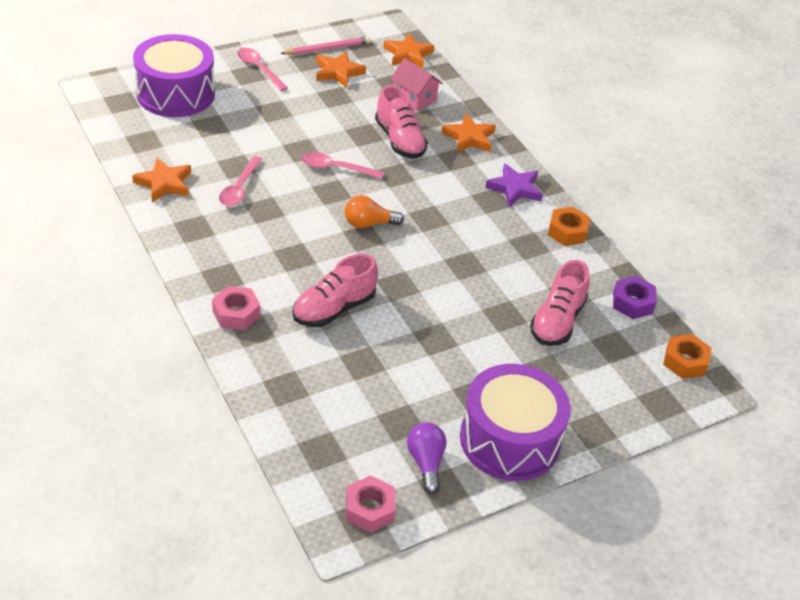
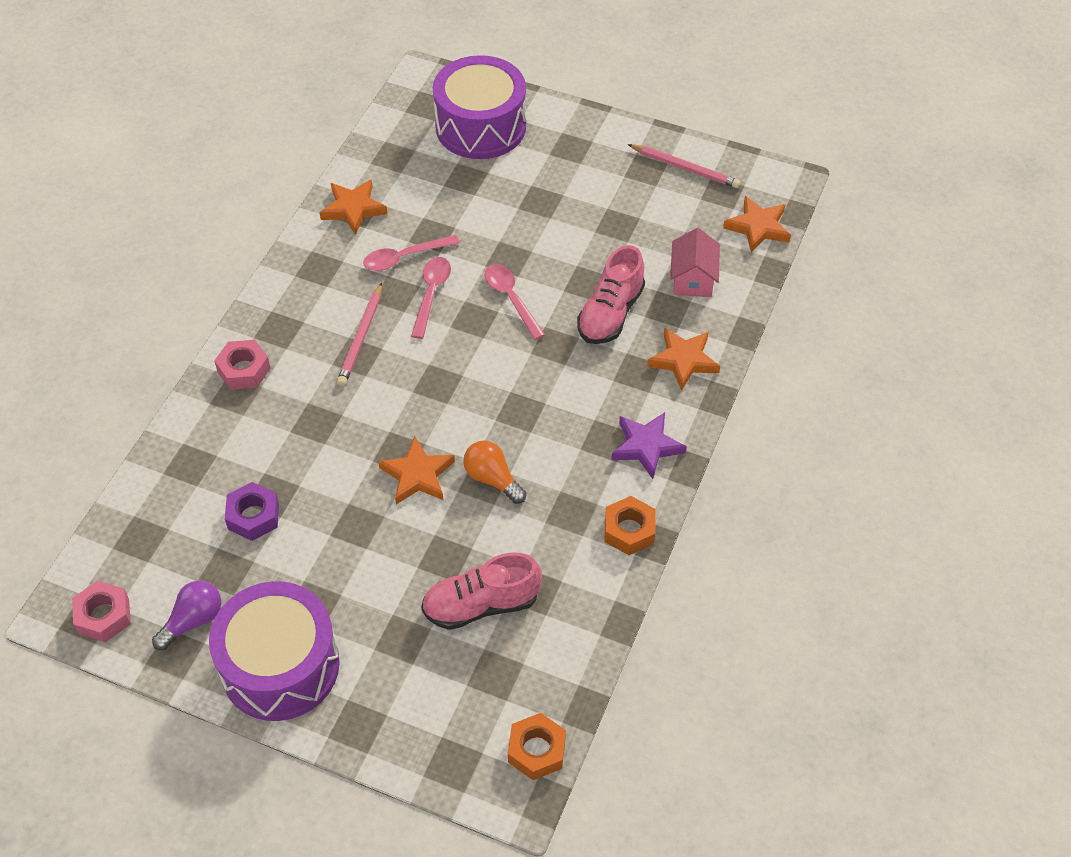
camera: 55 degrees right, 10 degrees up
(258, 69) = (588, 148): pink spoon -> pink spoon (431, 294)
(281, 245) = (361, 337): none -> pink pencil
(334, 309) = (319, 429): pink shoe -> none
(338, 72) = (658, 201): orange star -> orange star (417, 475)
(368, 223) = (460, 374): orange light bulb -> orange light bulb (492, 479)
(632, 303) = (579, 652): purple nut -> purple nut (253, 516)

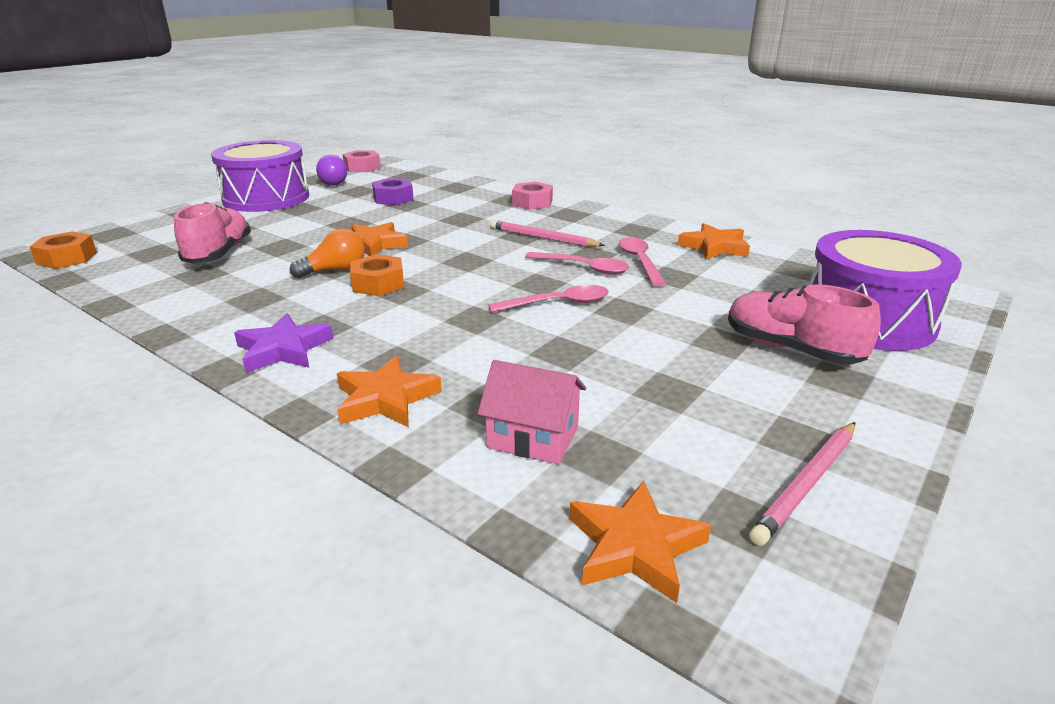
camera: 105 degrees right, 25 degrees down
(610, 313) = (502, 359): pink shoe -> pink shoe (791, 349)
(629, 530) = (195, 323): orange nut -> orange nut (378, 284)

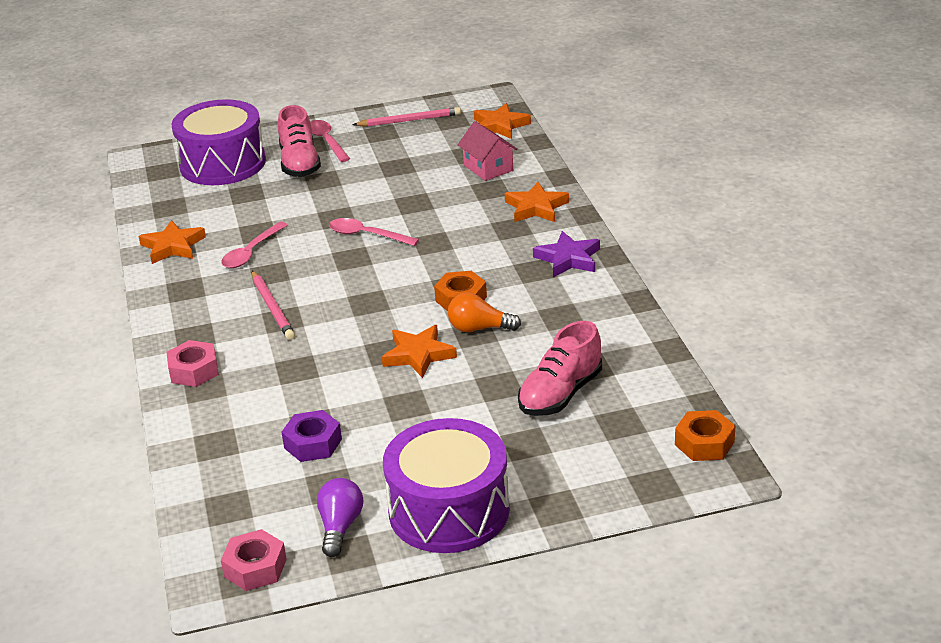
camera: 140 degrees left, 5 degrees up
(584, 268) = (299, 260): pink spoon -> pink spoon (326, 141)

